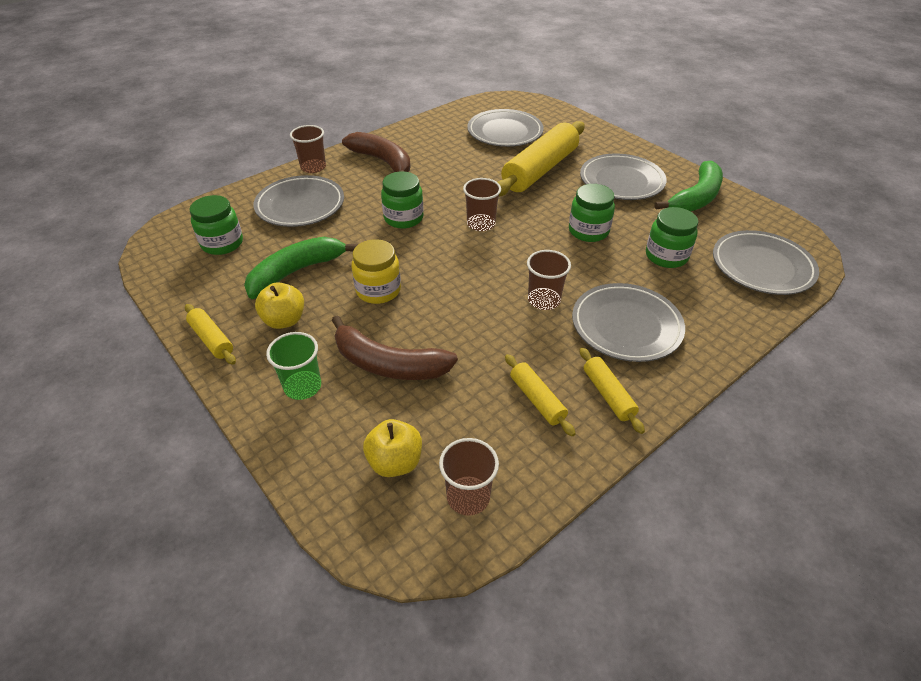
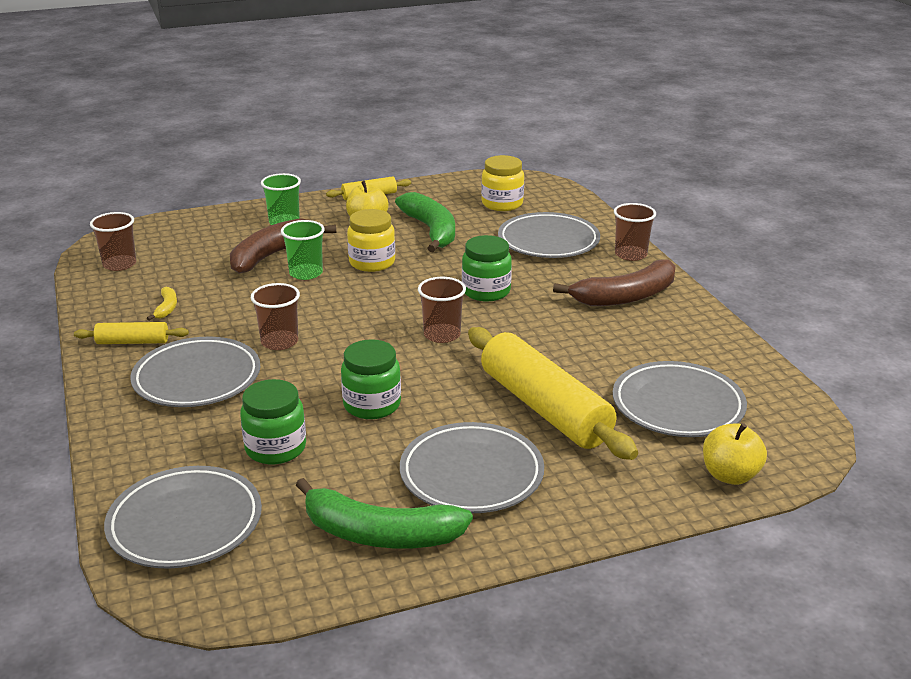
camera: 110 degrees right, 15 degrees down
(222, 243) = (502, 204): green jar -> yellow jar
(395, 462) = (177, 245): yellow apple -> yellow apple (730, 475)
(418, 326) = (306, 273): none -> green cup
(537, 399) = (166, 308): yellow rolling pin -> yellow banana
(695, 198) = (380, 534): green banana -> green banana turned 45 degrees counterclockwise

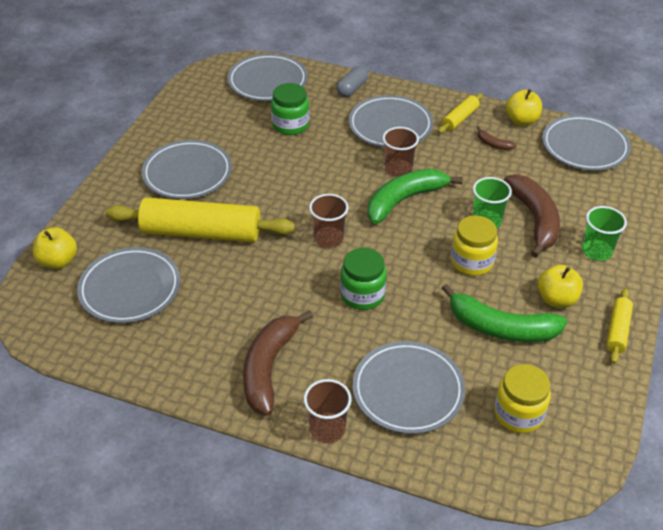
camera: 130 degrees right, 15 degrees up
(99, 307) = (521, 120): none -> yellow apple
(119, 264) = (584, 147): brown cup -> grey plate
(134, 440) = (352, 89): none -> grey capsule
(166, 308) = (493, 144): yellow banana -> brown banana
(372, 405) = (288, 172): green jar -> none
(380, 534) = (188, 126): green banana -> green banana (404, 200)

